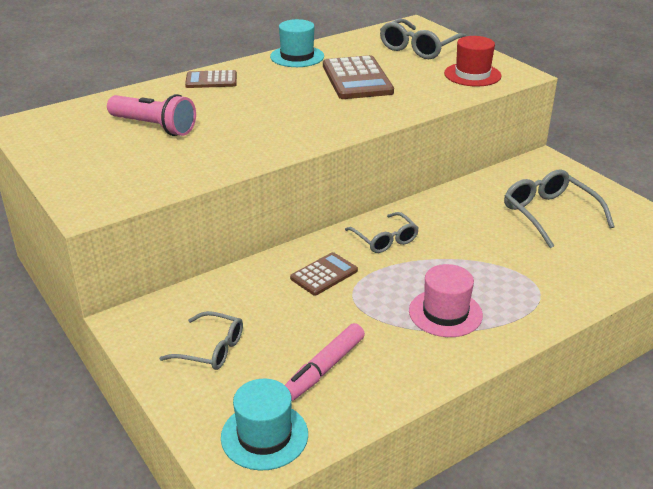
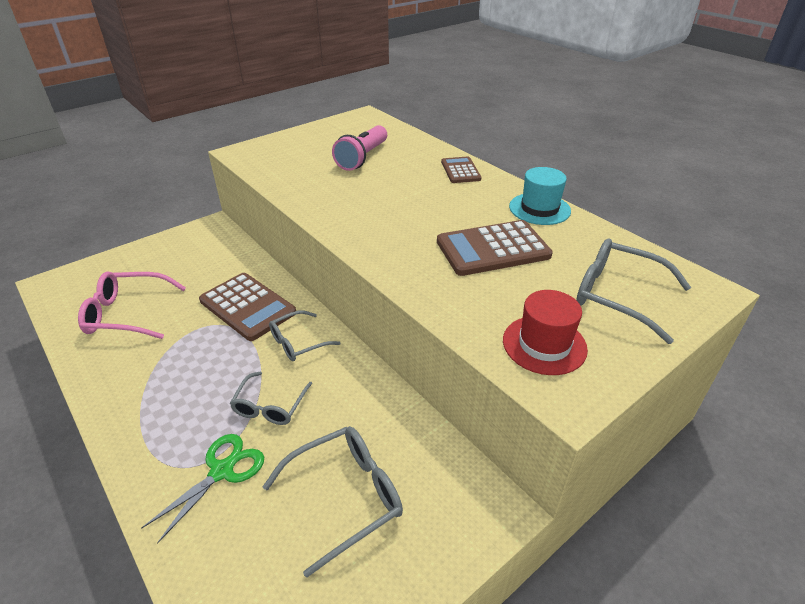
camera: 85 degrees right, 5 degrees up
(211, 349) = (170, 261): grey glasses -> grey glasses (270, 406)
(264, 436) = (74, 291): turquoise hat -> none
(324, 274) = (247, 307): brown calculator -> brown calculator, size x1.71
(324, 368) = (127, 314): pink marker -> pink glasses
(445, 313) = (171, 385): pink hat -> none
(540, 271) = (221, 471): none -> green scissors

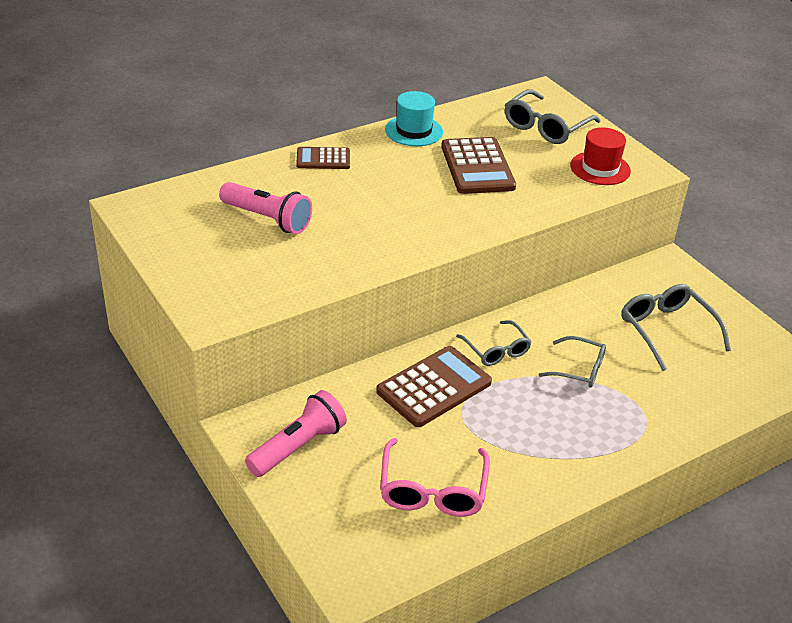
camera: 85 degrees left, 0 degrees up
(189, 248) = (298, 447): none -> pink flashlight
(221, 471) = (649, 397): green scissors -> none

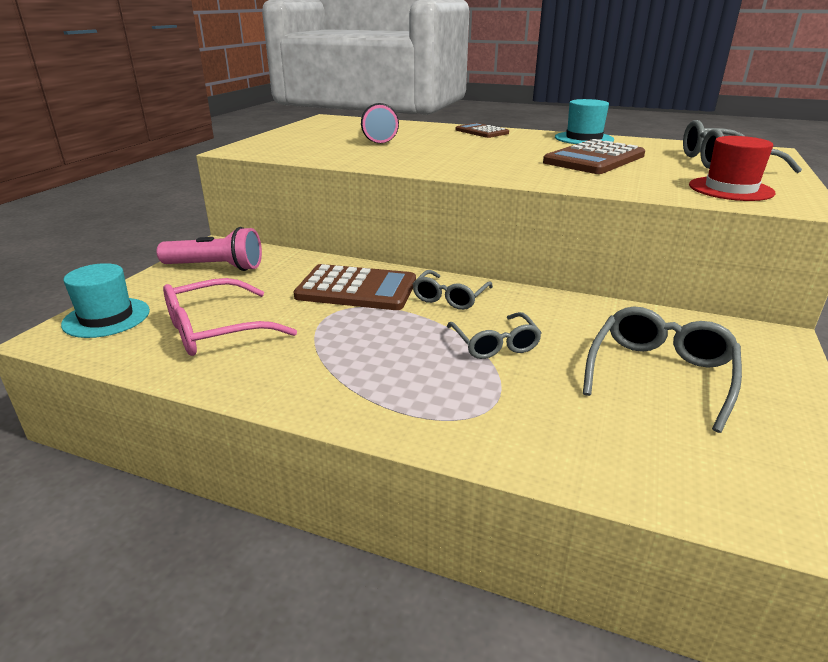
camera: 55 degrees right, 10 degrees down
(344, 546) = (106, 317): none -> turquoise hat

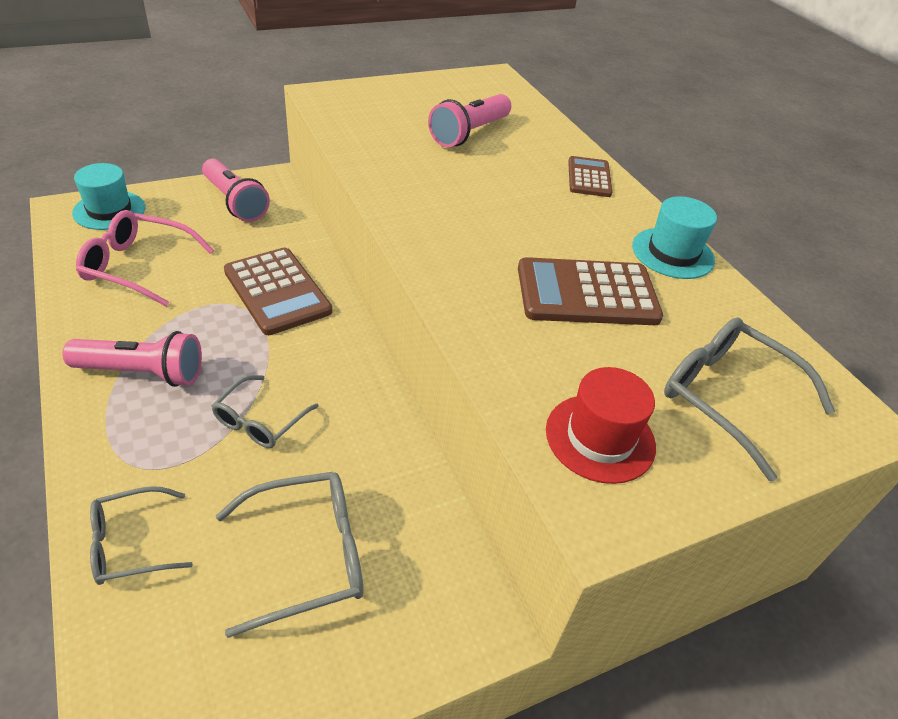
camera: 40 degrees right, 15 degrees up
(363, 373) = (143, 373): none -> pink flashlight
(450, 297) = (320, 351): grey glasses -> grey glasses (131, 543)

